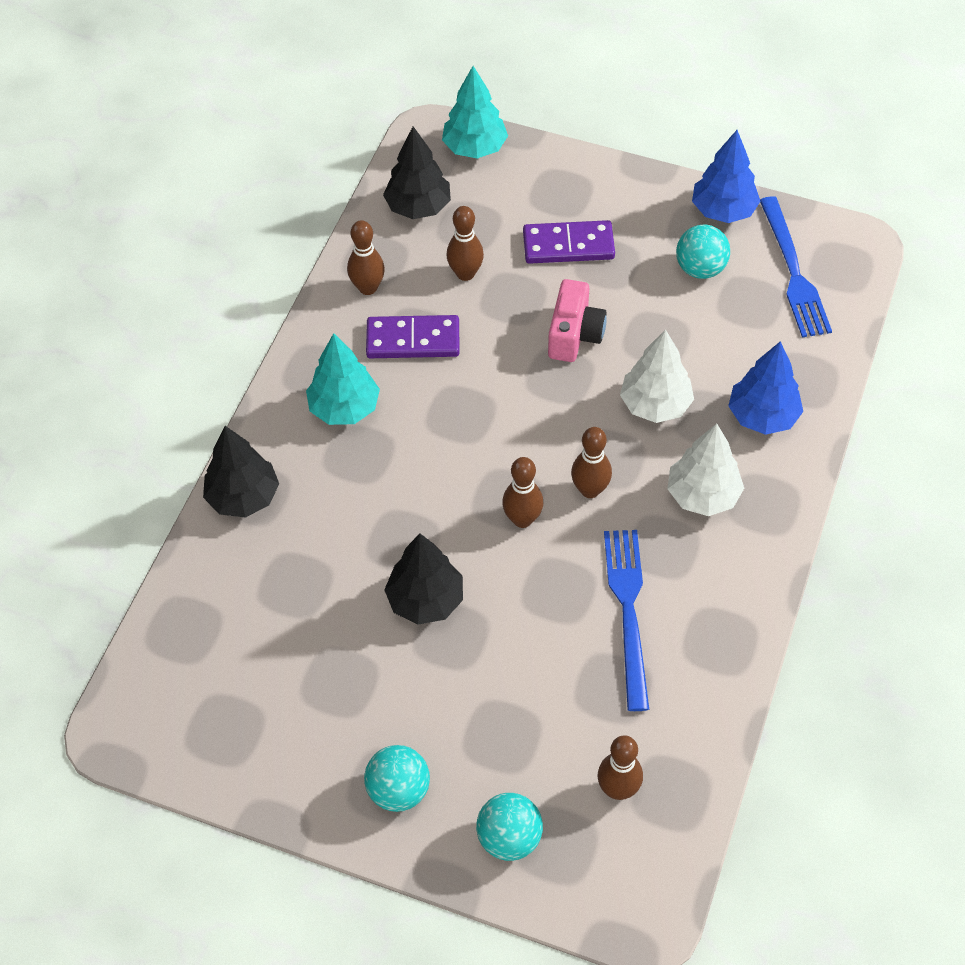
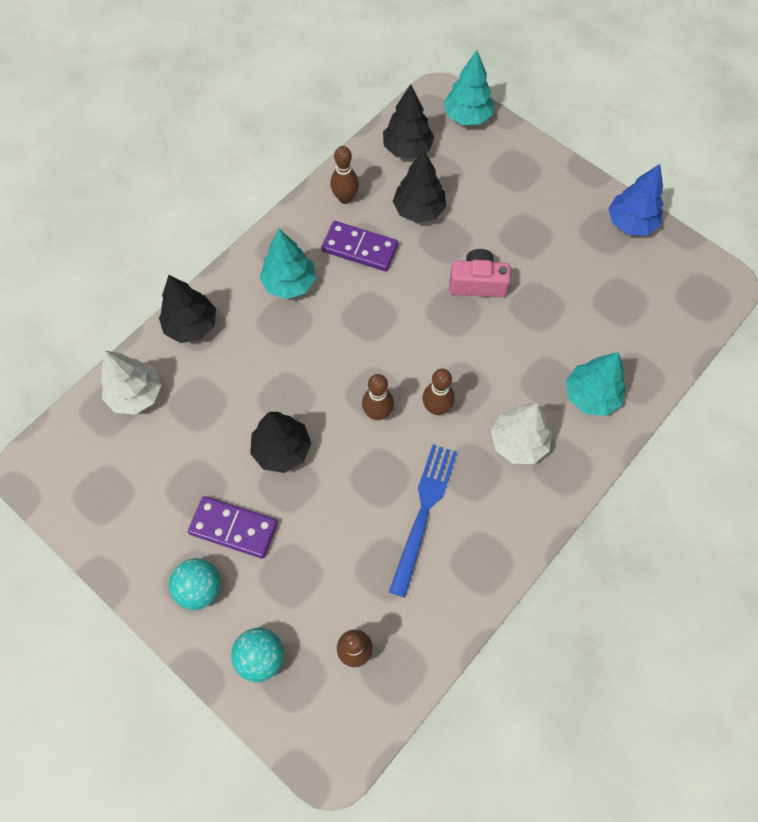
camera: 20 degrees right, 10 degrees up
(465, 273) = (419, 210): brown bowling pin -> black tree
(568, 245) = (503, 213): purple domino -> purple domino (233, 528)
(574, 334) = (477, 283): pink camera -> pink camera turned 120 degrees counterclockwise
(655, 405) = (513, 358): white tree -> white tree (136, 394)
(700, 269) = (593, 263): turquoise ball -> none
(762, 416) = (590, 396): blue tree -> turquoise tree
(793, 272) = (664, 289): blue fork -> none

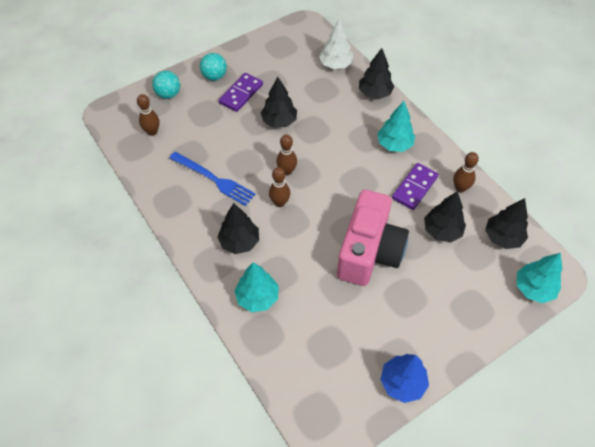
camera: 105 degrees right, 10 degrees down
(477, 283) = (369, 252): pink camera -> pink camera, size x1.91
(518, 442) = (239, 242): white tree -> black tree

